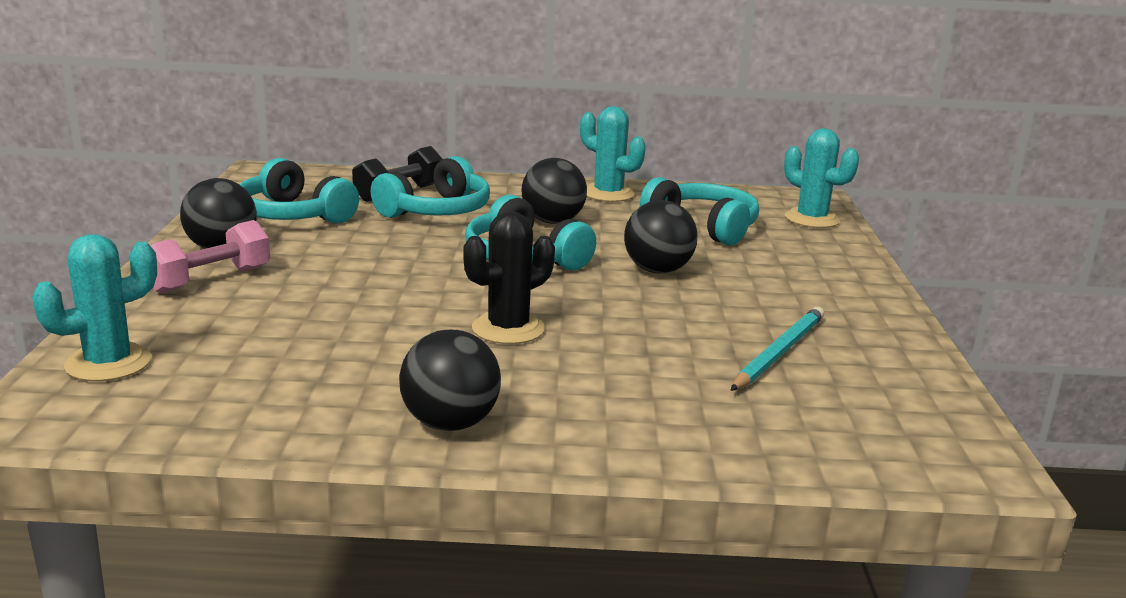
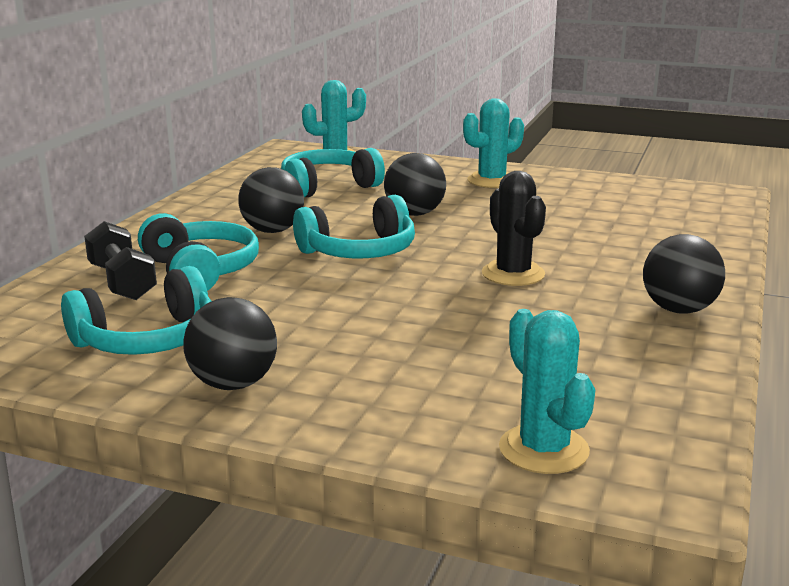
camera: 70 degrees left, 0 degrees up
(210, 280) = (332, 392): pink dumbbell -> none
(608, 194) = (215, 203): turquoise cactus -> turquoise cactus (491, 181)
(778, 353) = (577, 206): turquoise pencil -> none

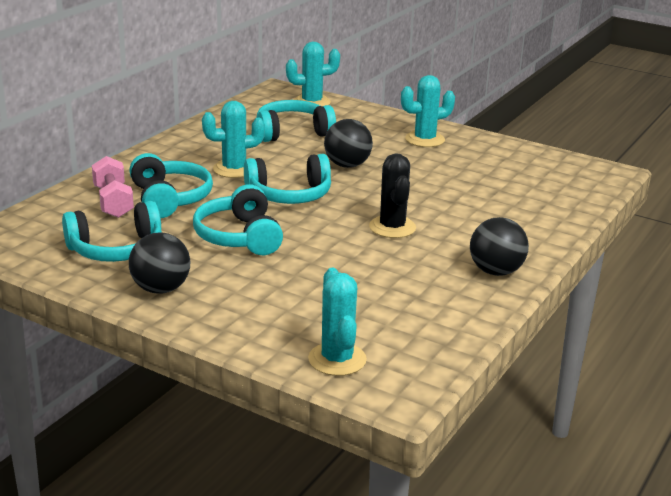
camera: 10 degrees right, 5 degrees up
(122, 282) = (113, 202): black dumbbell -> pink dumbbell
(272, 231) = (234, 169): black ball -> turquoise cactus
(317, 305) = (239, 237): none -> turquoise headphones

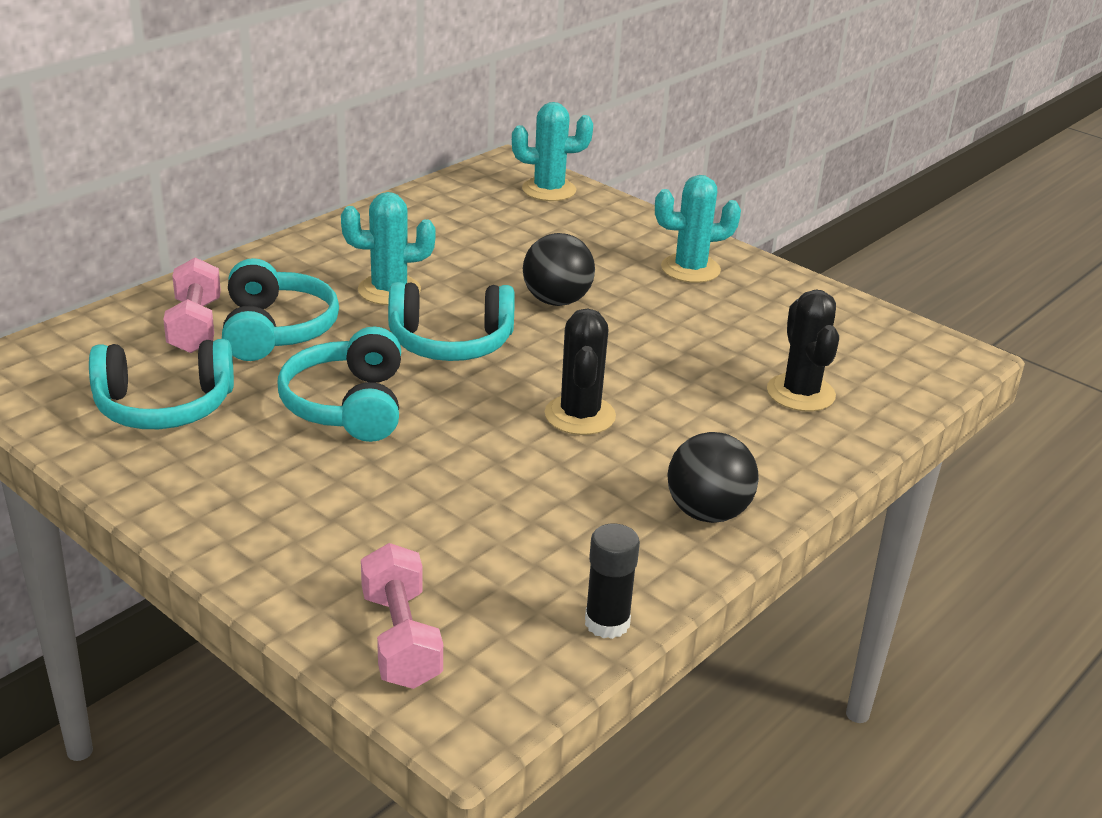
camera: 10 degrees right, 5 degrees up
(161, 289) = (197, 481): black ball -> none
(292, 132) = (500, 237): turquoise headphones -> none
(337, 359) = (400, 639): turquoise cactus -> pink dumbbell
(461, 336) = (607, 623): none -> black glue stick
(524, 201) = (800, 393): none -> black cactus

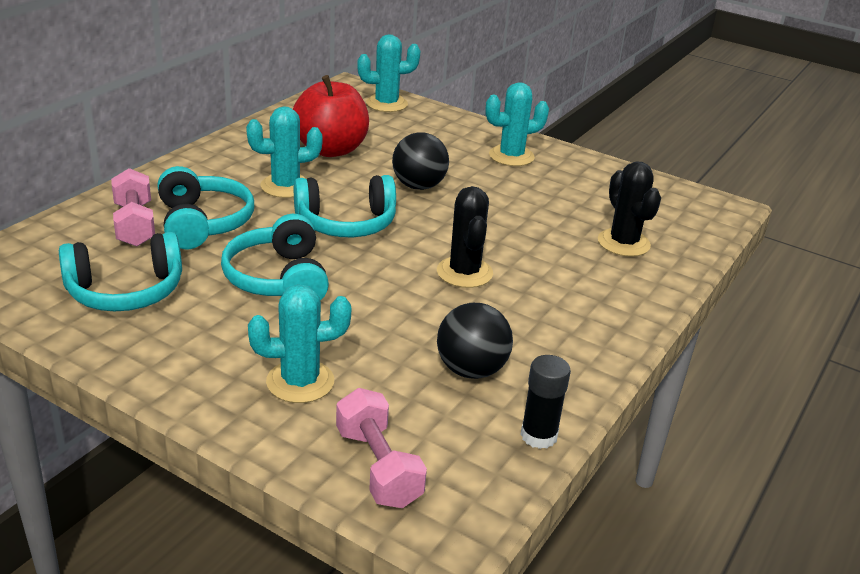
camera: 10 degrees left, 0 degrees up
(338, 531) = (300, 382): none -> turquoise cactus
(459, 246) = (331, 149): none -> red apple
(707, 513) = (586, 340): black ball -> black ball (471, 370)

